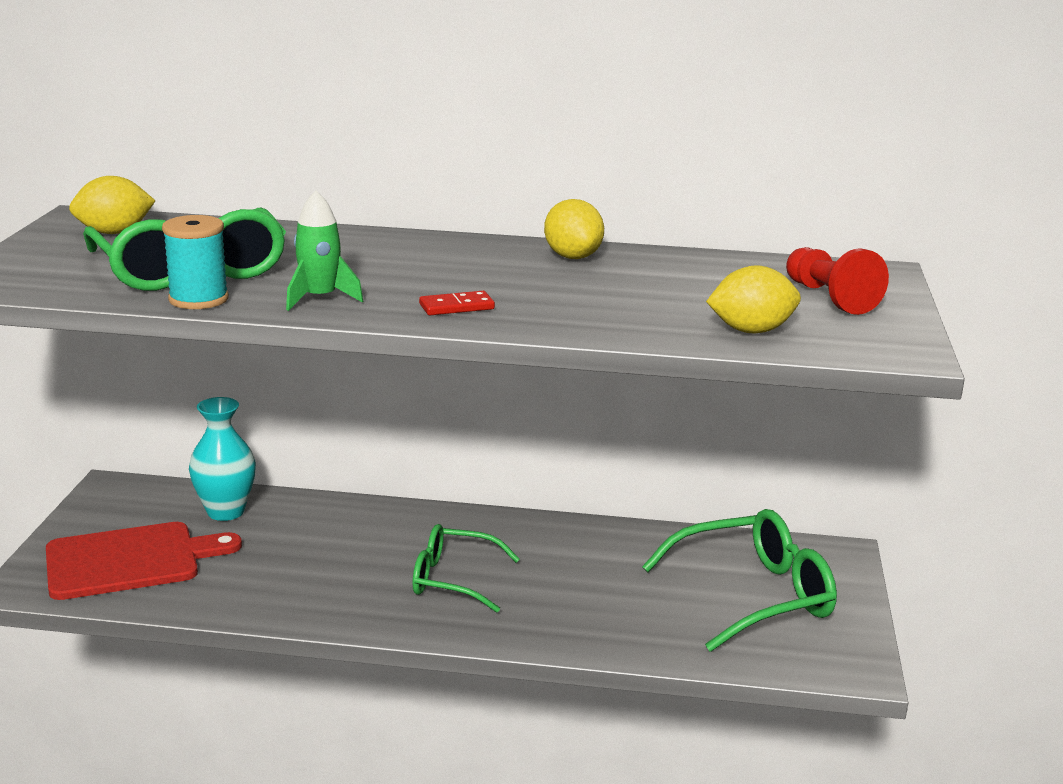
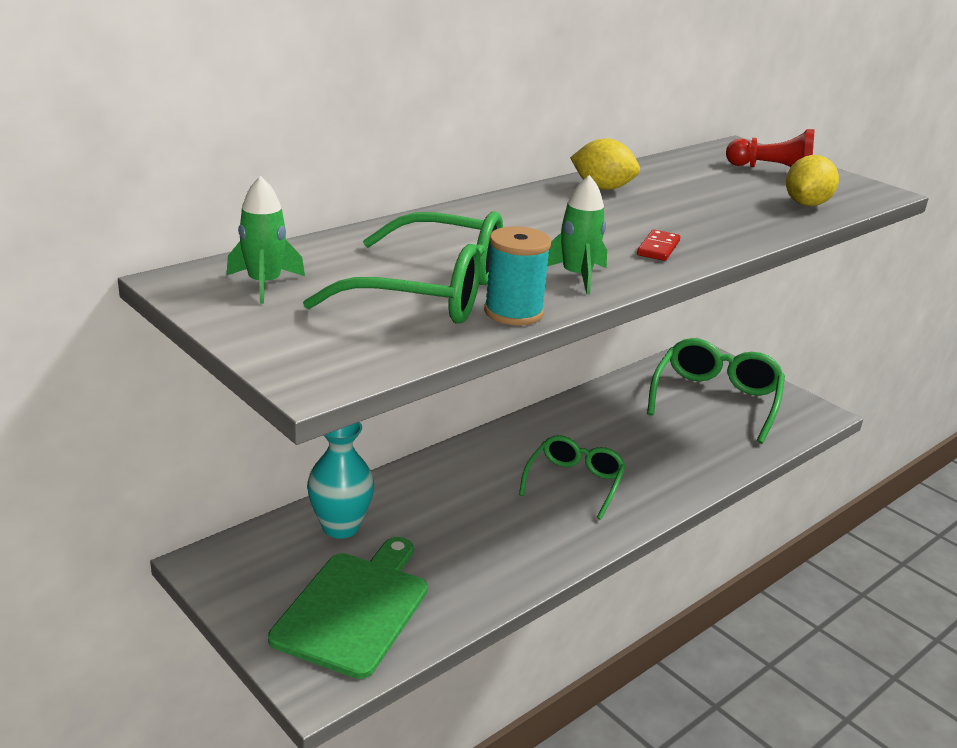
camera: 50 degrees left, 5 degrees up
(114, 232) = (264, 284): yellow lemon -> green rocket
(130, 561) = (355, 609): red cutting board -> green cutting board
(453, 579) = (574, 482): green glasses -> green glasses turned 150 degrees clockwise

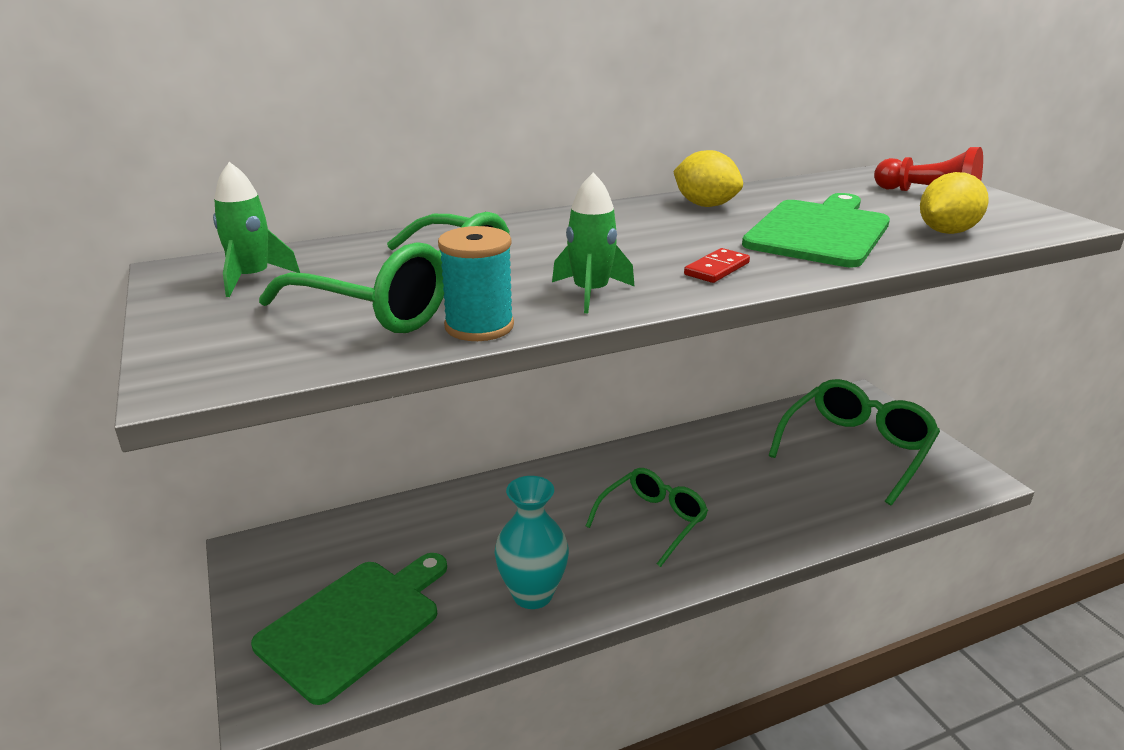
camera: 20 degrees right, 0 degrees up
(340, 527) = (391, 533): turquoise vase -> turquoise vase (532, 594)
(712, 209) = (820, 232): none -> green cutting board

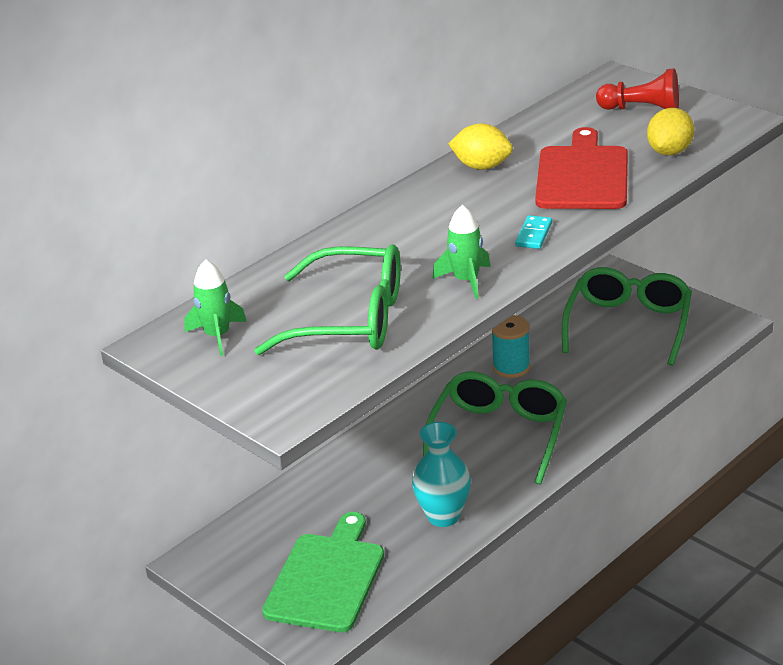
camera: 20 degrees left, 5 degrees up
(479, 326) = (419, 328): turquoise spool -> turquoise spool (511, 367)
(653, 521) = (499, 435): green glasses -> green glasses, size x1.54
(716, 269) = (533, 234): red domino -> turquoise domino
(820, 232) = (583, 175): green cutting board -> red cutting board

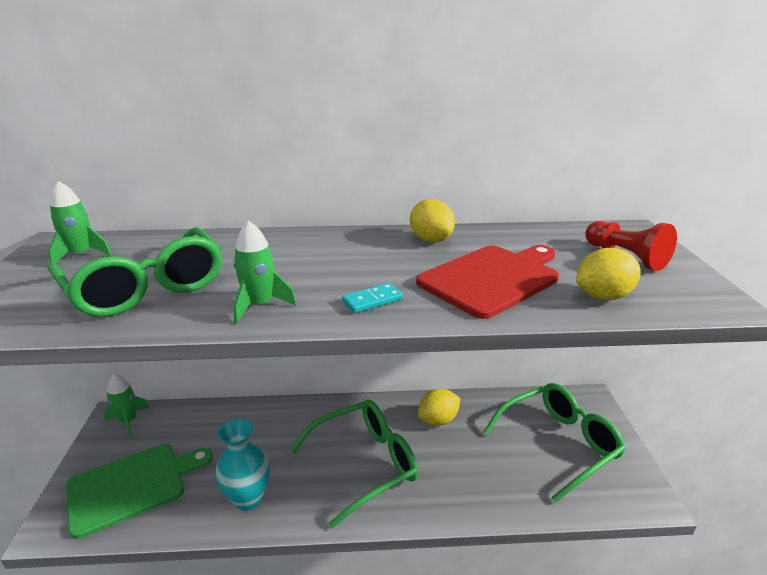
camera: 40 degrees right, 5 degrees down
(219, 553) = (128, 421): none -> green rocket
(511, 367) = (438, 420): turquoise spool -> yellow lemon

